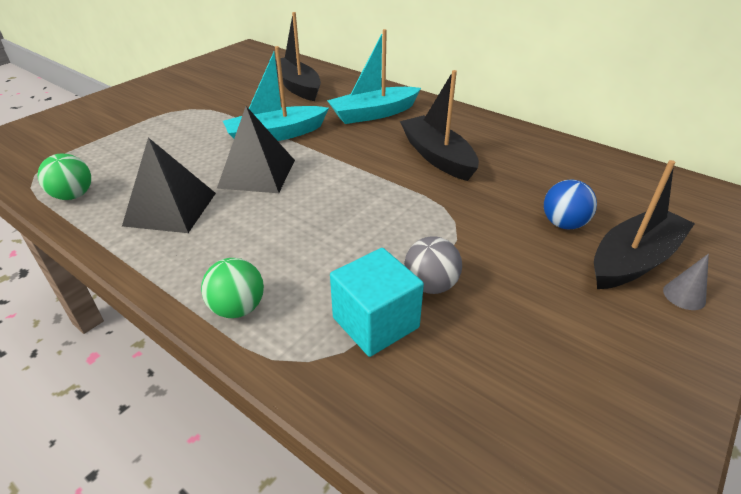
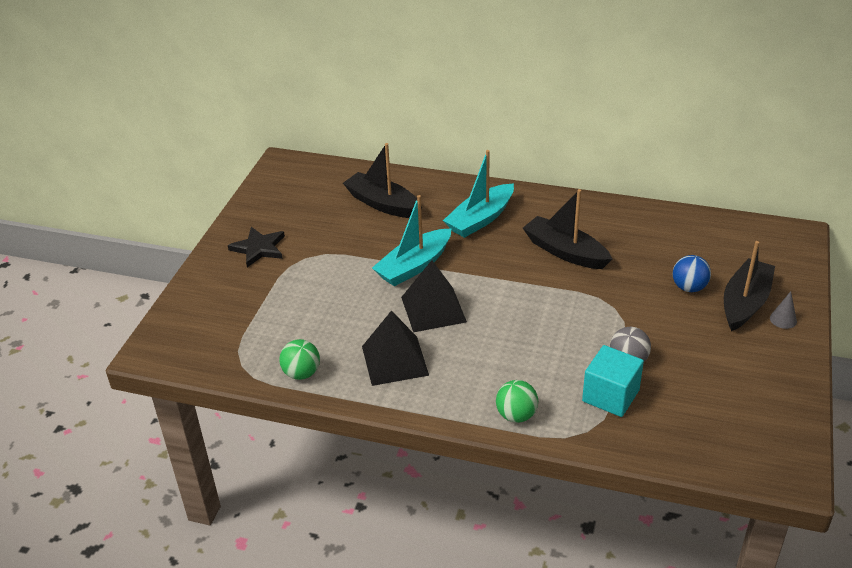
camera: 20 degrees left, 0 degrees up
(162, 94) = (259, 248): none -> black star

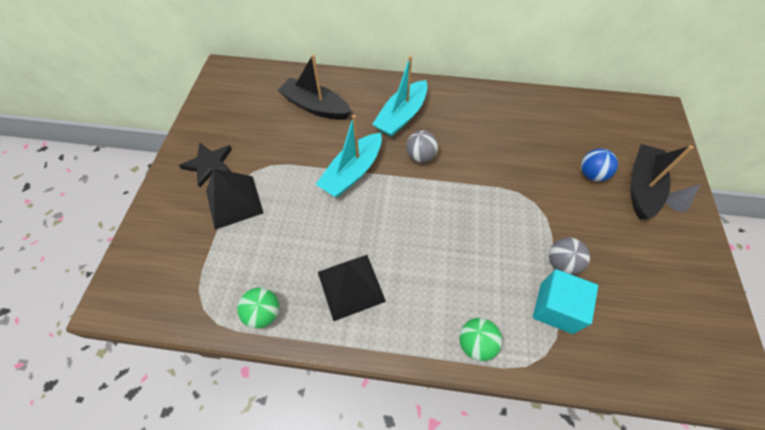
camera: 10 degrees left, 20 degrees up
(433, 309) = (377, 220): black pyramid -> black pyramid (234, 202)
(494, 257) = (420, 156): none -> grey ball
(565, 252) = (479, 145): black boat -> none

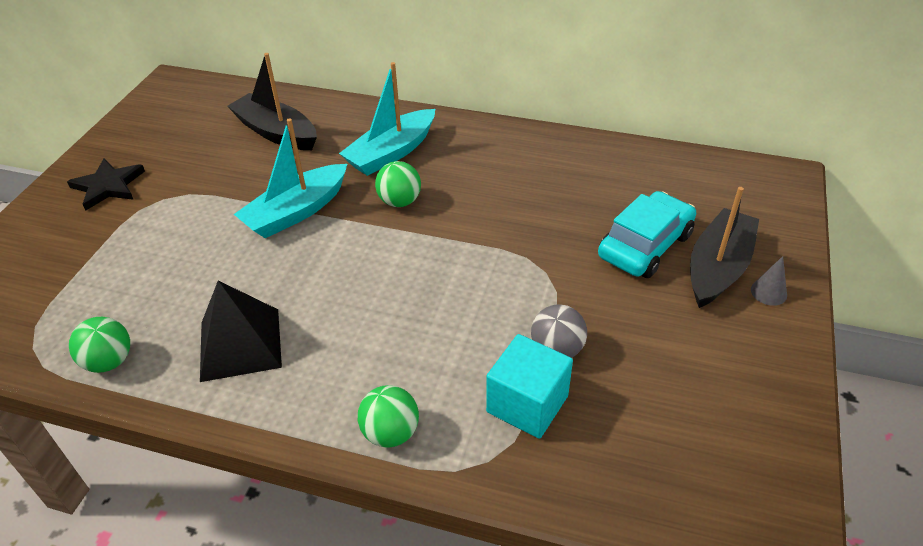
camera: 10 degrees right, 15 degrees down
(234, 202) = (123, 231): black pyramid -> none
(420, 156) = (399, 201): grey ball -> green ball
(591, 174) = (645, 245): blue ball -> turquoise car

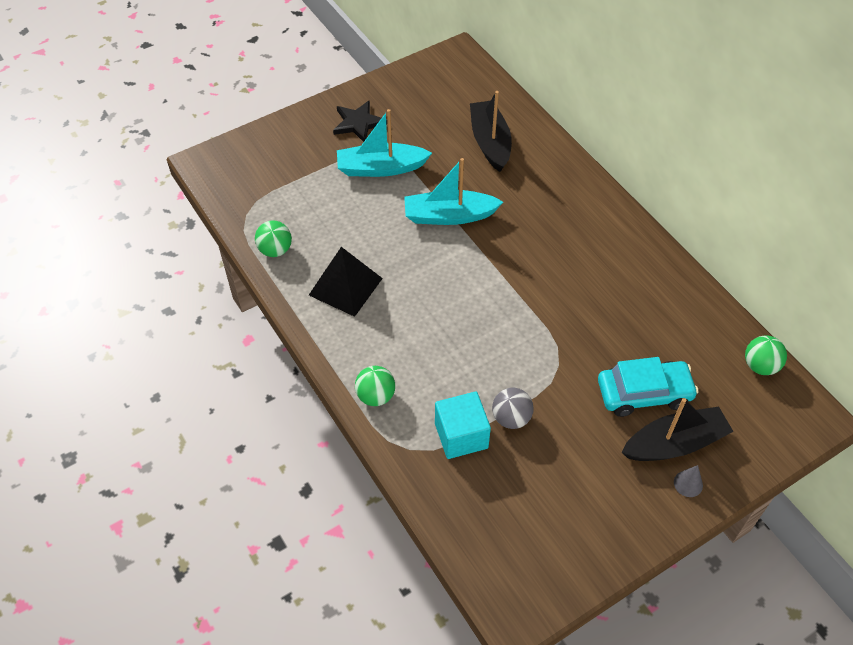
camera: 40 degrees right, 10 degrees up
(391, 153) = (549, 208): turquoise boat -> turquoise boat (381, 168)
(399, 201) = (518, 251): green ball -> green ball (760, 366)

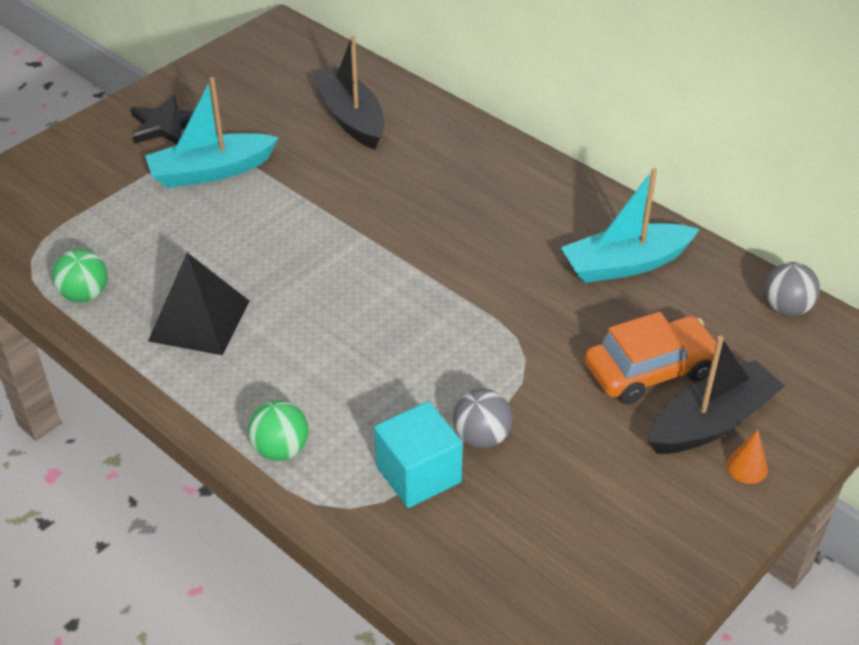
camera: 15 degrees left, 10 degrees down
(449, 216) = (321, 210): turquoise boat -> turquoise boat (625, 264)
(644, 393) = (650, 370): turquoise car -> orange car
(688, 483) = (747, 467): grey cone -> orange cone
(760, 366) = (786, 308): green ball -> grey ball

